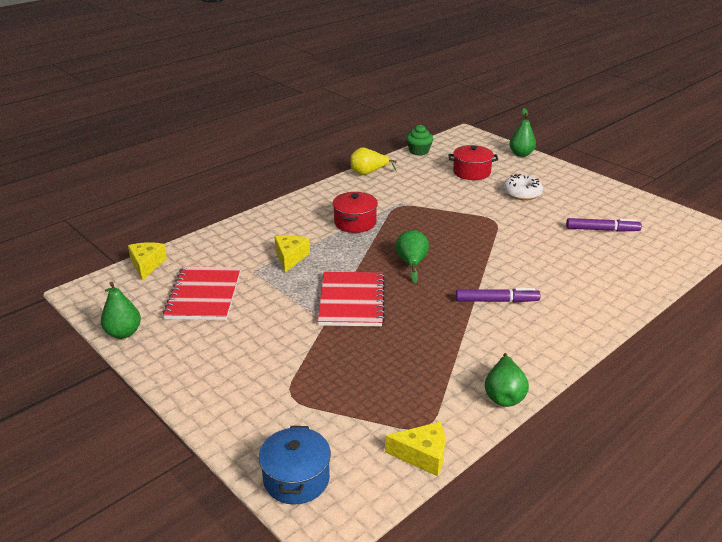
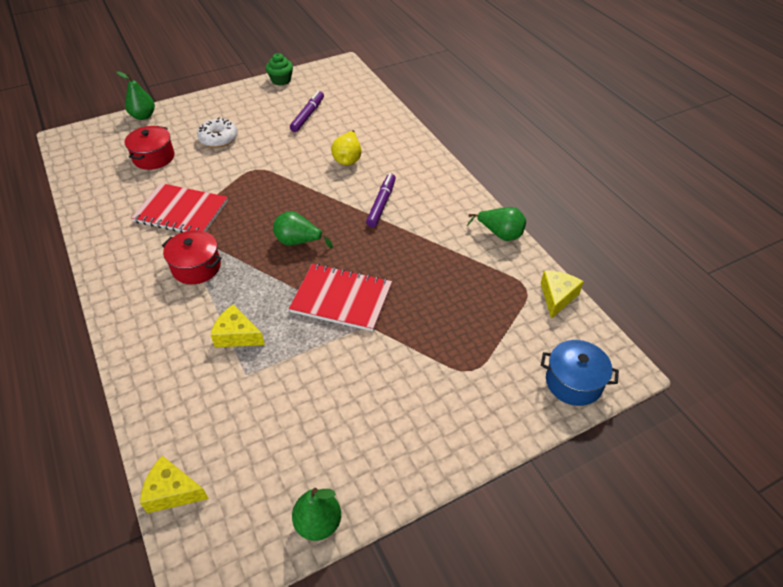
camera: 75 degrees left, 15 degrees up
(204, 295) = (274, 429): red notebook -> red notebook (181, 211)
(368, 173) = (92, 233): yellow pear -> yellow pear (348, 158)
(419, 151) = (74, 182): green cupcake -> green cupcake (281, 80)

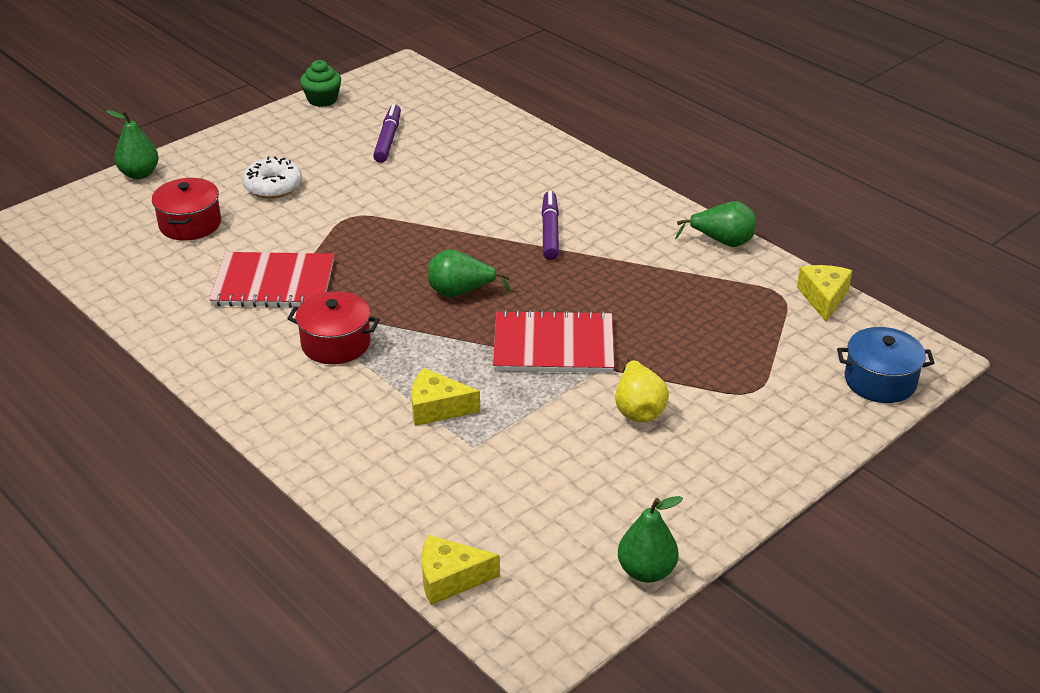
camera: 15 degrees left, 10 degrees down
(348, 158) = (475, 185): yellow pear -> yellow pear (638, 409)

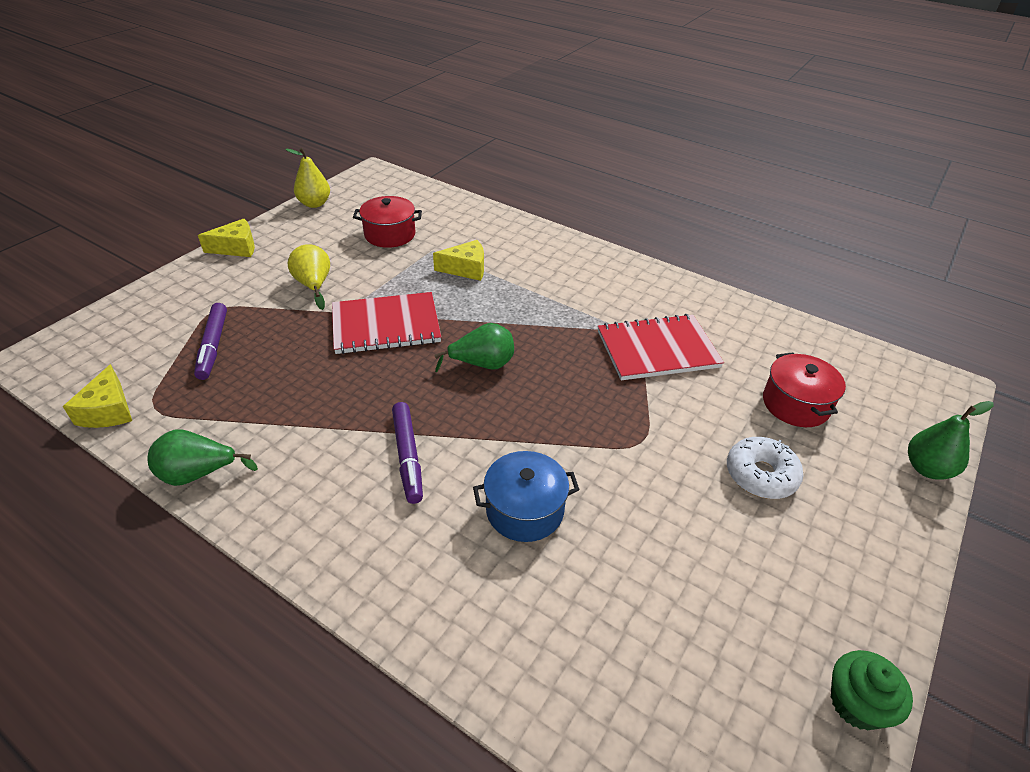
camera: 165 degrees right, 5 degrees up
(336, 343) = (567, 304): red pot -> red pot (390, 234)
(388, 139) = (683, 604): purple marker -> purple marker (213, 346)
(450, 579) = (426, 191): yellow cheese -> yellow cheese (236, 248)
(646, 571) = (314, 204): green pear -> yellow pear
(880, 381) = (99, 331): blue pot -> blue pot (525, 510)

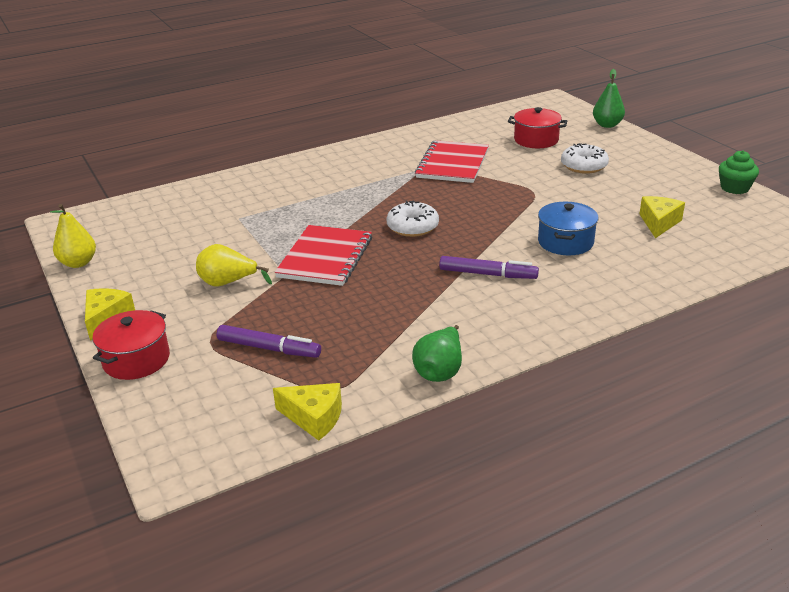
camera: 60 degrees left, 10 degrees down
(390, 234) = (189, 233): red pot -> red pot (136, 360)
(466, 269) = (284, 209): yellow cheese -> yellow cheese (659, 223)
(482, 364) = (412, 227): green pear -> white donut

